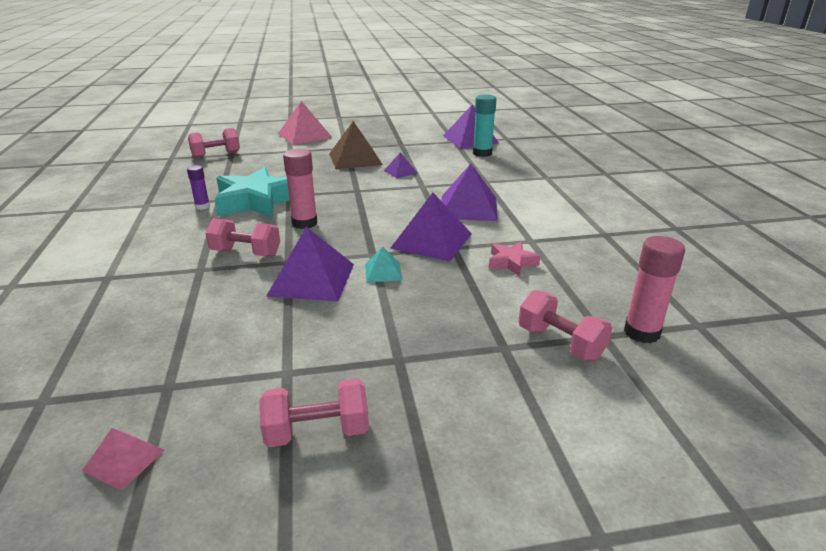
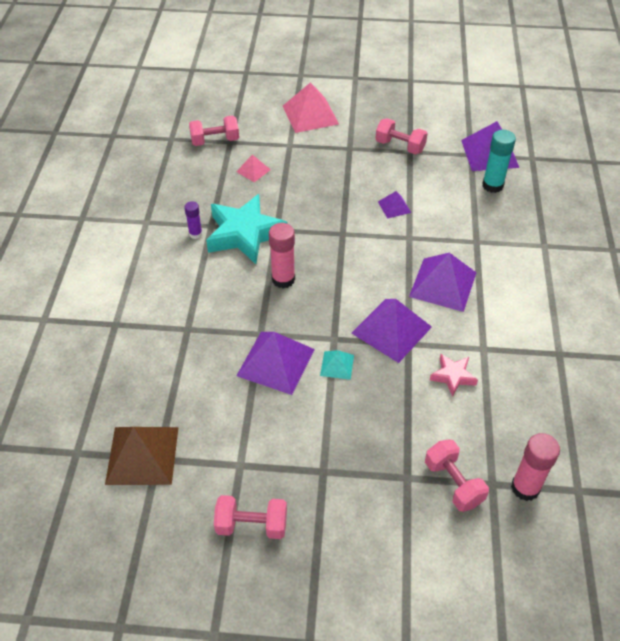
camera: 15 degrees right, 20 degrees up
(124, 460) = (129, 517): pink pyramid -> pink pyramid (253, 170)
(246, 253) = (226, 314): pink dumbbell -> pink dumbbell (400, 146)
(355, 159) = (353, 173): brown pyramid -> brown pyramid (142, 455)

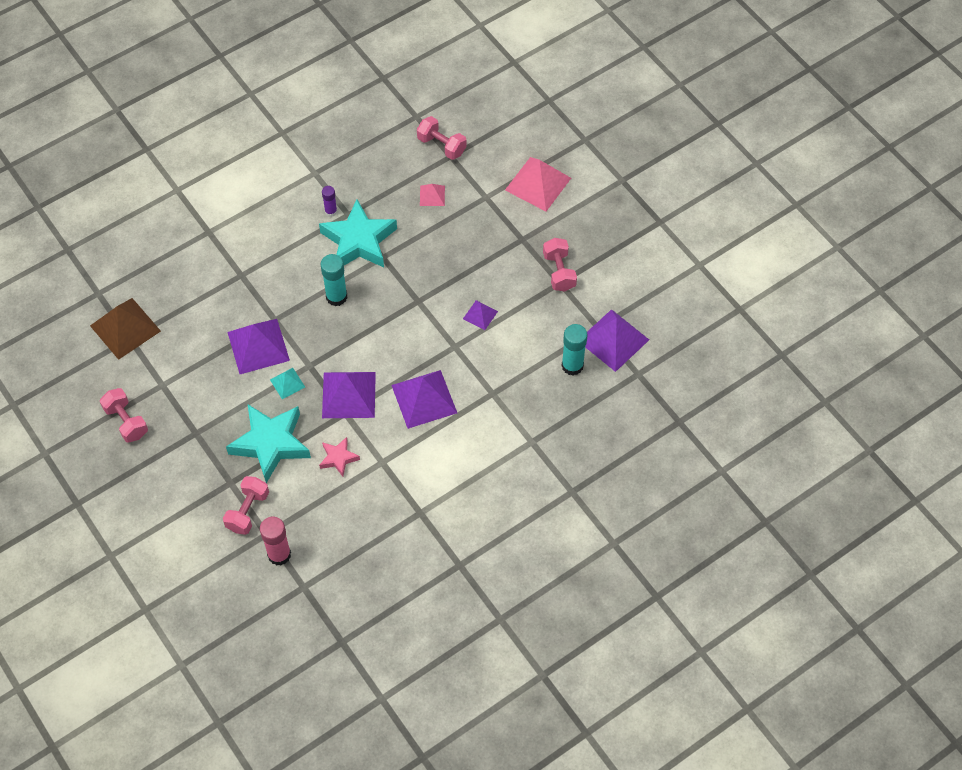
camera: 50 degrees right, 10 degrees up
(283, 279) = (336, 297): pink glue stick -> turquoise glue stick
(392, 417) = (270, 444): none -> turquoise star

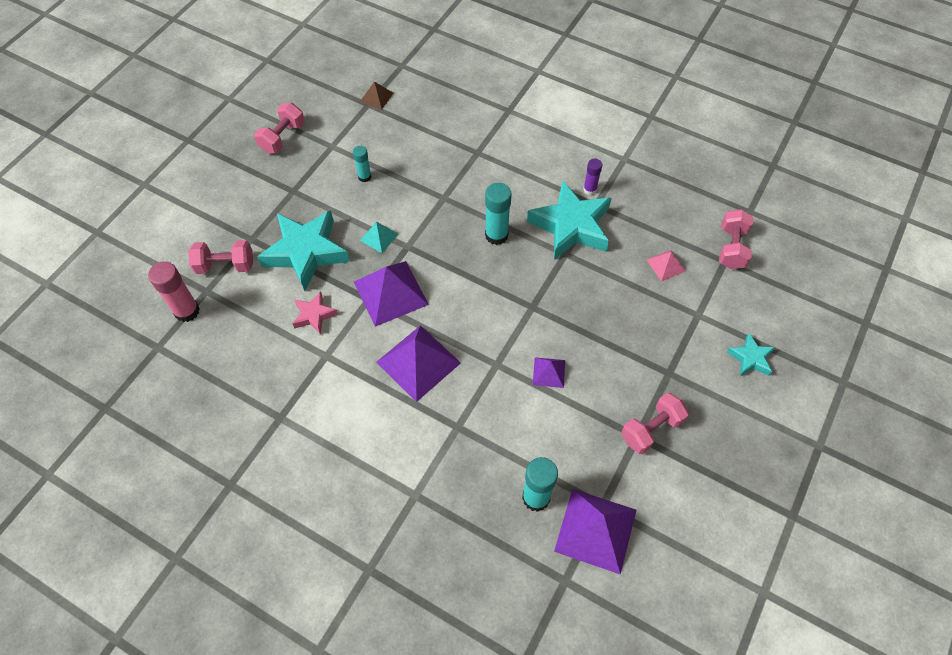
camera: 65 degrees right, 0 degrees up
(125, 328) = (376, 97): brown pyramid -> brown pyramid, size x0.51
(215, 371) = (364, 177): none -> turquoise glue stick
(258, 346) = (408, 197): purple pyramid -> none
(538, 184) = (750, 358): pink pyramid -> turquoise star

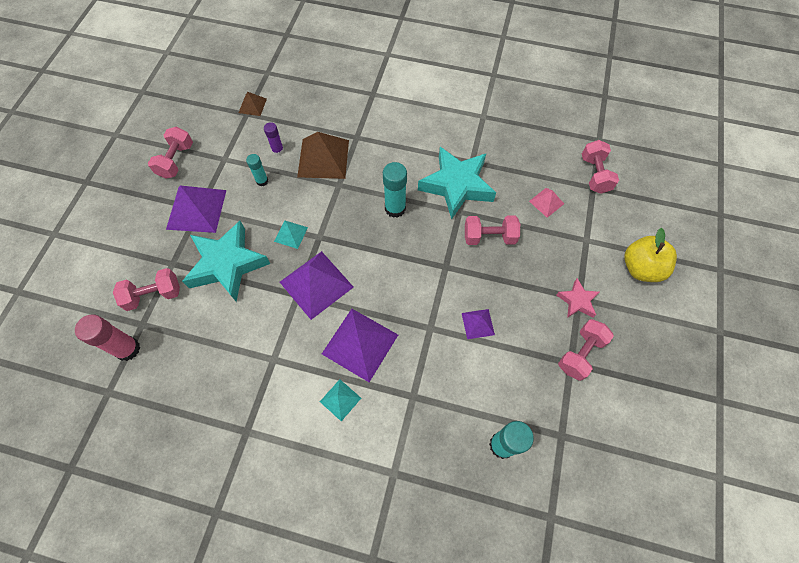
camera: 15 degrees left, 5 degrees up
(314, 315) = (251, 323): pink star -> pink star (577, 301)
(382, 411) = (340, 399): none -> turquoise pyramid
(435, 167) = (323, 158): none -> brown pyramid
(590, 189) = (462, 149): purple glue stick -> purple glue stick (278, 150)
(590, 287) = (489, 237): none -> pink dumbbell
(595, 530) = (563, 461): purple pyramid -> purple pyramid (196, 209)
(750, 358) = (641, 268): turquoise star -> yellow apple

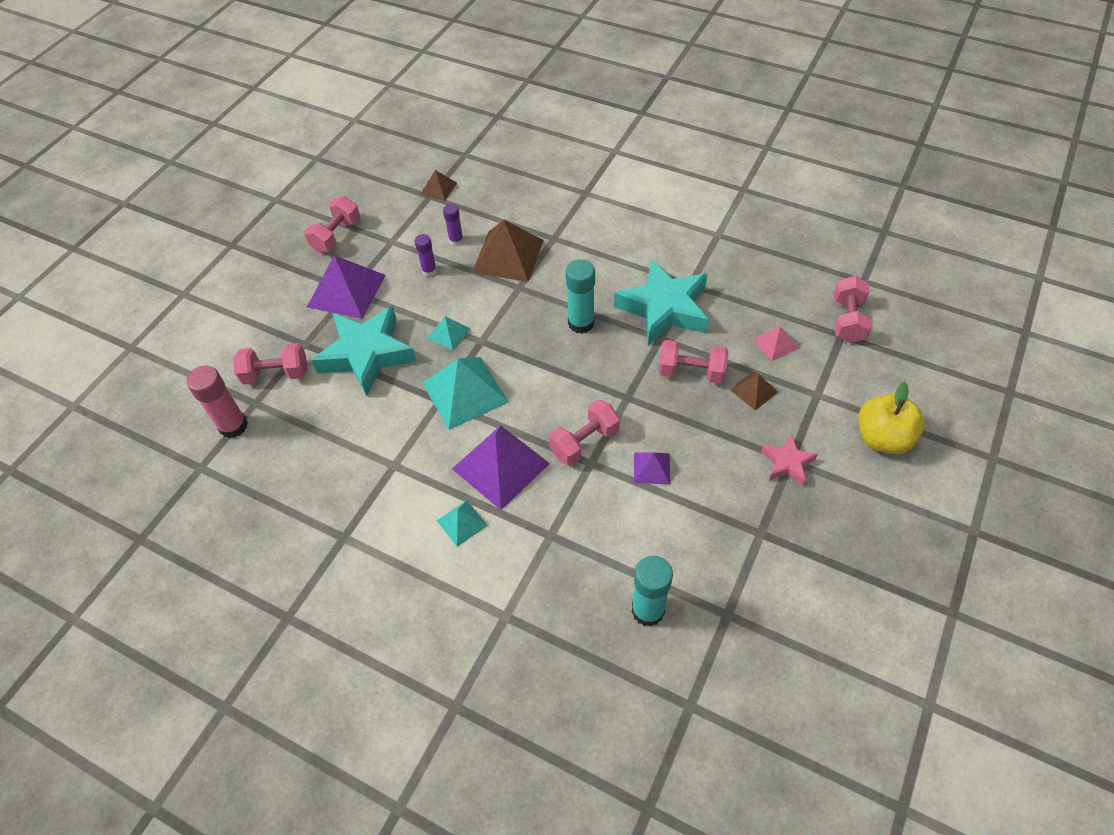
camera: 15 degrees right, 10 degrees down
(262, 181) = (429, 271): turquoise glue stick -> purple glue stick
(316, 284) = (465, 392): purple pyramid -> turquoise pyramid
(539, 245) = (754, 391): none -> brown pyramid
(580, 353) = (776, 524): pink dumbbell -> pink dumbbell (584, 442)

